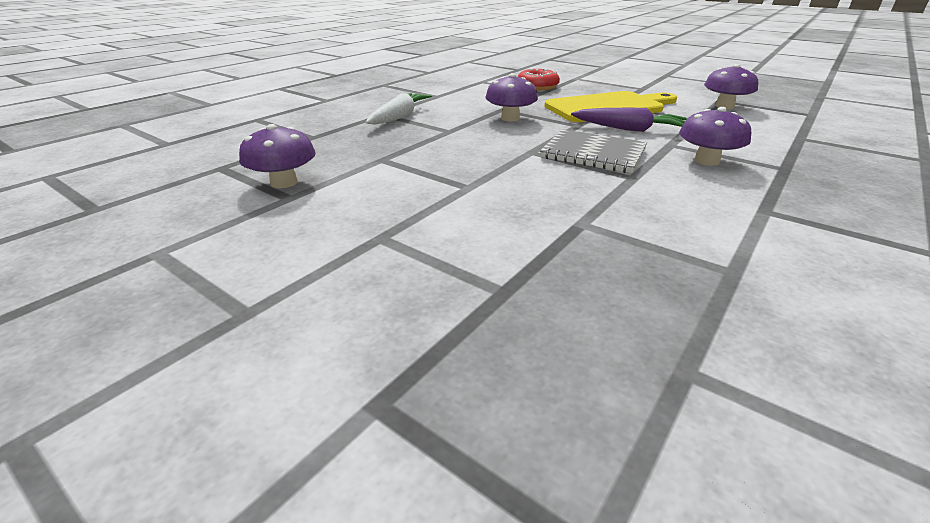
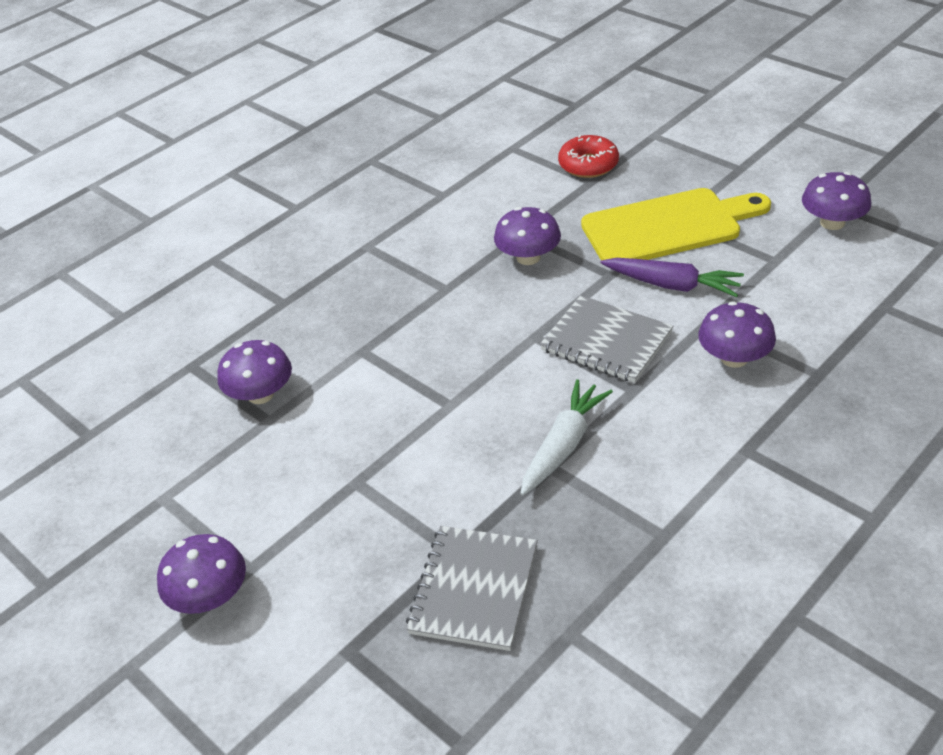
camera: 10 degrees right, 10 degrees up
(183, 344) = (210, 596): none -> purple mushroom
(399, 117) = (388, 253): white carrot -> white carrot (563, 445)
(537, 326) = (473, 589): none -> grey notebook

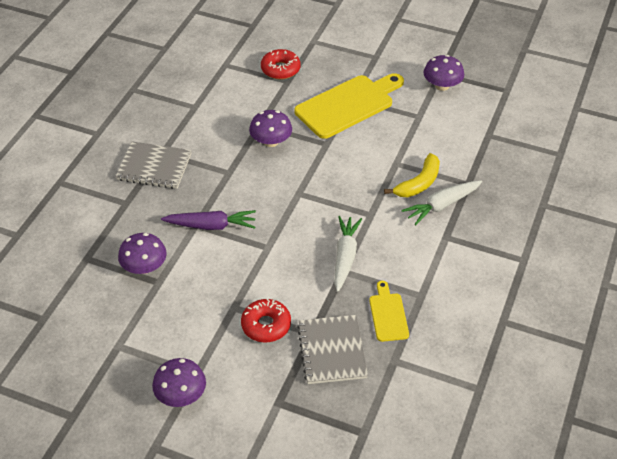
camera: 25 degrees left, 5 degrees up
(390, 522) = (266, 325): none -> red donut
(593, 554) = (388, 315): none -> yellow cutting board
(606, 342) = (342, 188): grey notebook -> grey notebook (154, 167)
(672, 285) = (366, 144): purple carrot -> purple carrot (211, 226)
(734, 358) = (419, 183): purple mushroom -> yellow banana
(759, 400) = (441, 205): none -> white carrot

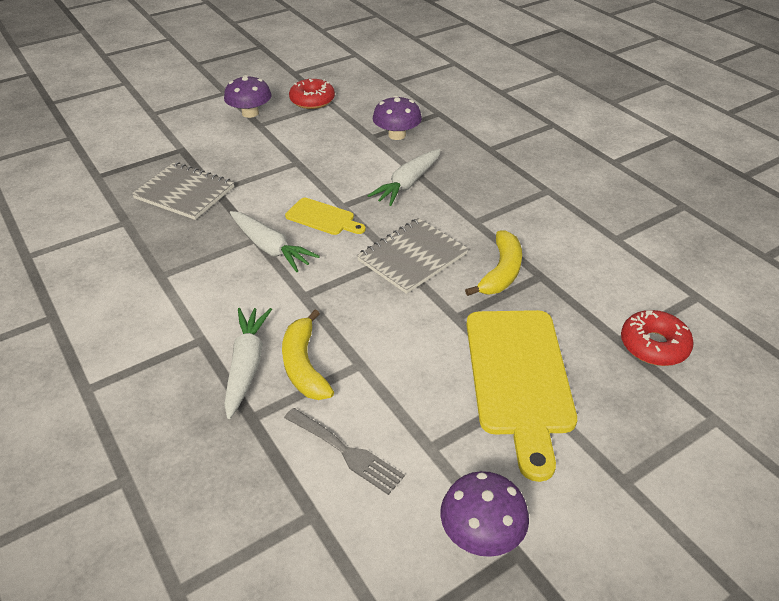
camera: 125 degrees right, 5 degrees down
(154, 167) = (528, 179): grey notebook -> grey notebook (412, 257)
(211, 226) = (407, 184): purple carrot -> white carrot
(266, 325) = (257, 170): red donut -> red donut (312, 100)
(271, 141) = (501, 272): purple mushroom -> yellow banana
(388, 315) = (171, 242): yellow cutting board -> yellow cutting board (323, 218)
(450, 141) = (346, 452): none -> grey fork

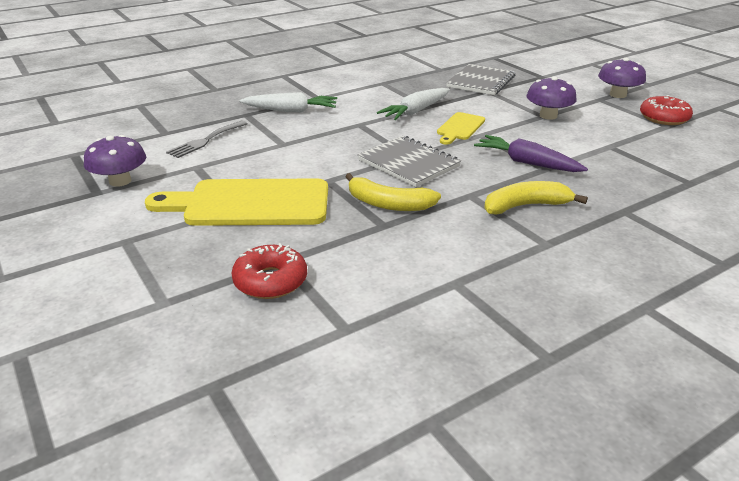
camera: 90 degrees right, 10 degrees down
(304, 366) = (286, 127): yellow banana -> yellow banana (525, 206)
(397, 135) = (621, 158): purple mushroom -> purple mushroom (548, 116)
(407, 184) = (526, 163): white carrot -> purple carrot

